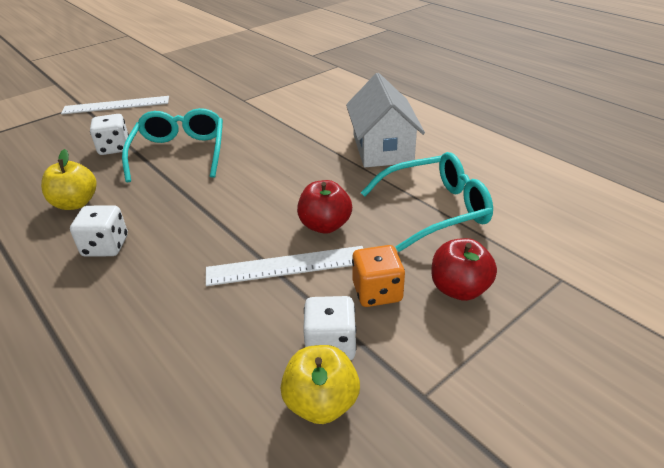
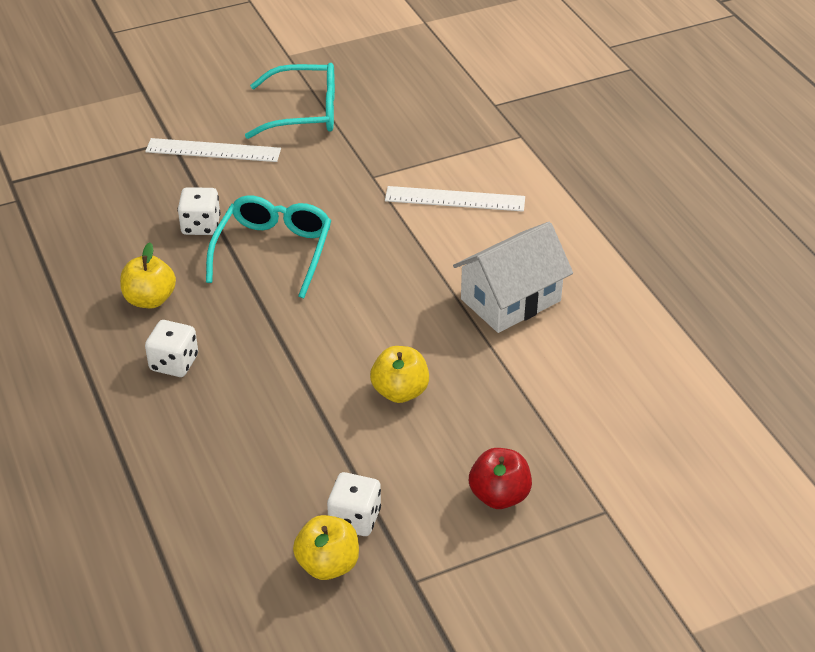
camera: 15 degrees right, 5 degrees up
(286, 266) = (344, 429): white ruler -> white ruler (455, 199)
(325, 225) = (400, 392): red apple -> yellow apple
(377, 292) = (419, 479): orange dice -> none
(382, 148) = (510, 300): white house -> white house turned 45 degrees clockwise
(435, 210) = (525, 400): turquoise glasses -> turquoise glasses (304, 112)

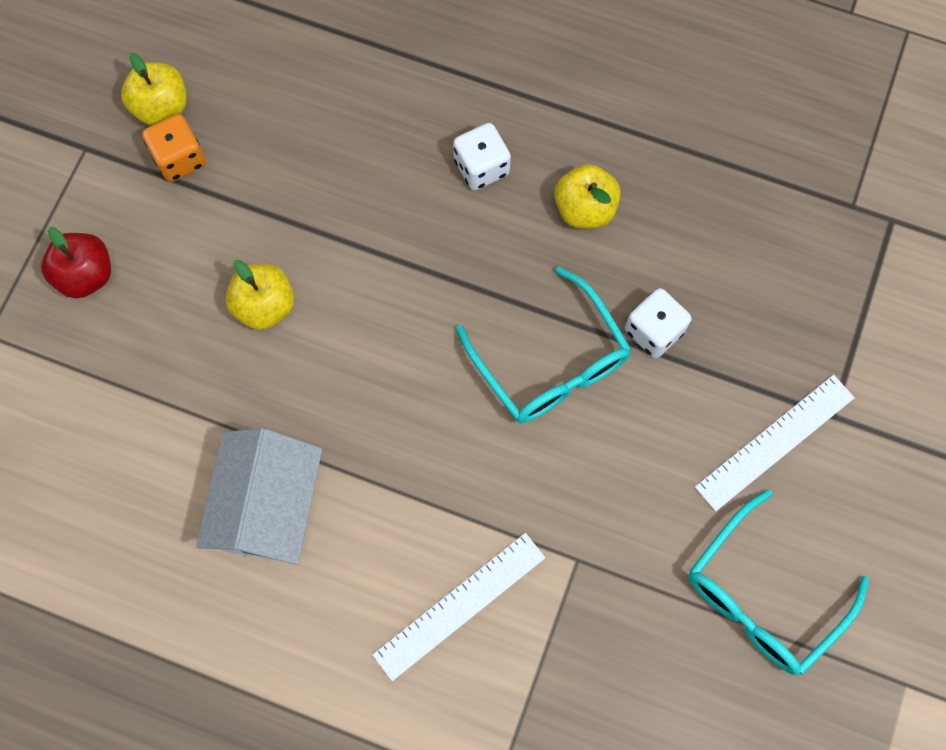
camera: 135 degrees right, 30 degrees up
(355, 519) = (180, 159): white dice -> orange dice

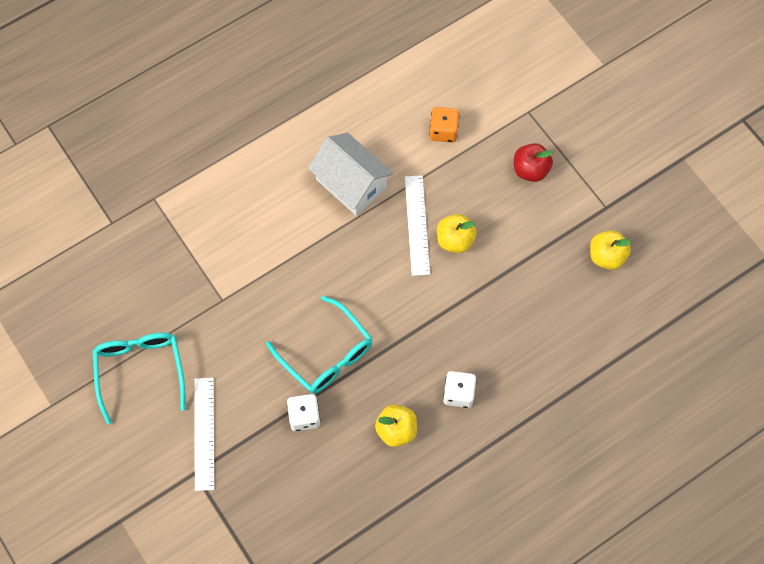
camera: 125 degrees right, 5 degrees down
(180, 159) = (568, 248): orange dice -> orange dice (443, 131)
(459, 605) = (242, 235): white ruler -> white ruler (417, 225)
(550, 362) = (326, 354): turquoise glasses -> turquoise glasses turned 135 degrees counterclockwise

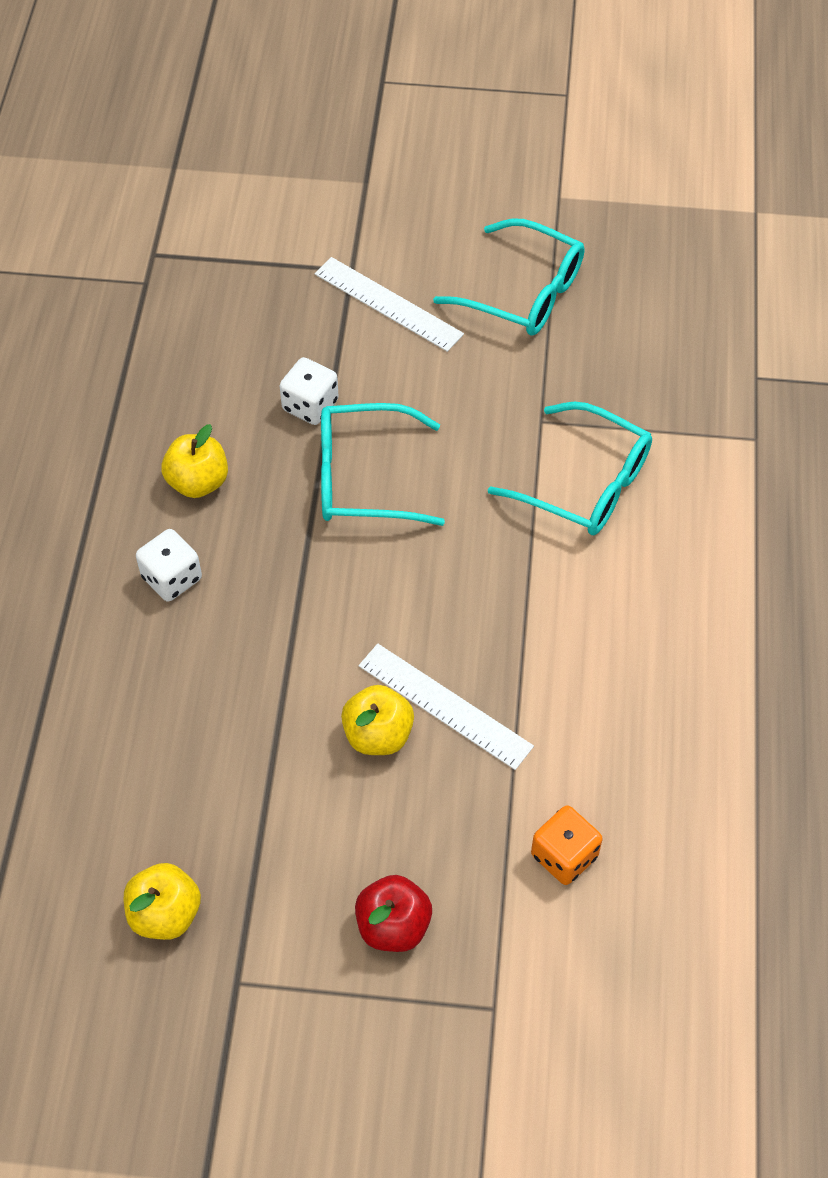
camera: 130 degrees right, 10 degrees down
(245, 254) = (584, 483): none -> turquoise glasses
(351, 183) = (582, 672): white house -> none

